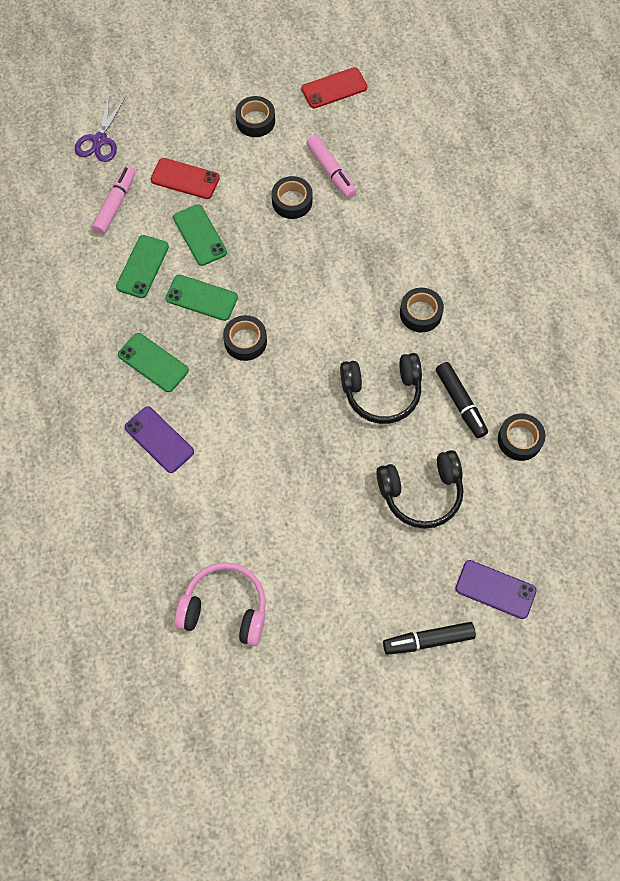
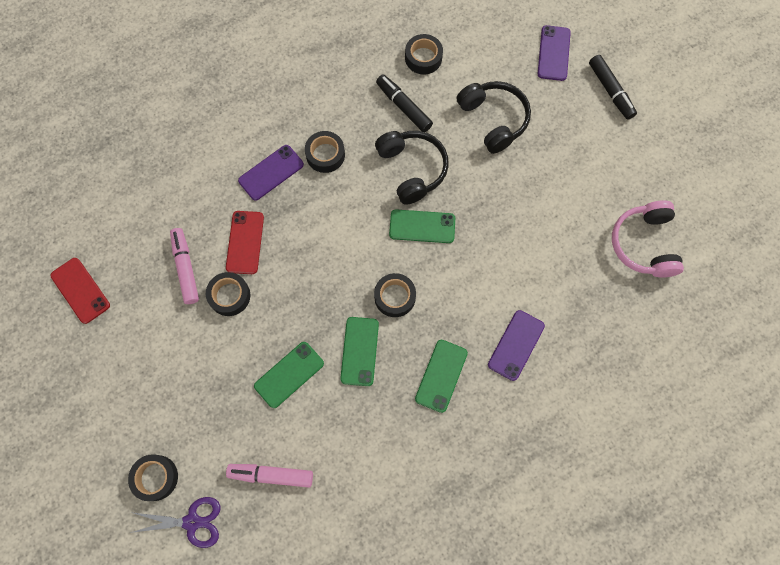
camera: 105 degrees left, 5 degrees up
(142, 266) = (339, 421): green phone -> green phone (422, 226)
(185, 179) = (224, 411): red phone -> red phone (245, 242)
(255, 121) = (136, 359): black tape -> black tape (155, 478)
(331, 171) = (186, 268): pink marker -> pink marker turned 60 degrees counterclockwise
(413, 260) = (271, 173): none -> purple phone
(460, 403) = (403, 107): black marker -> black marker turned 90 degrees counterclockwise

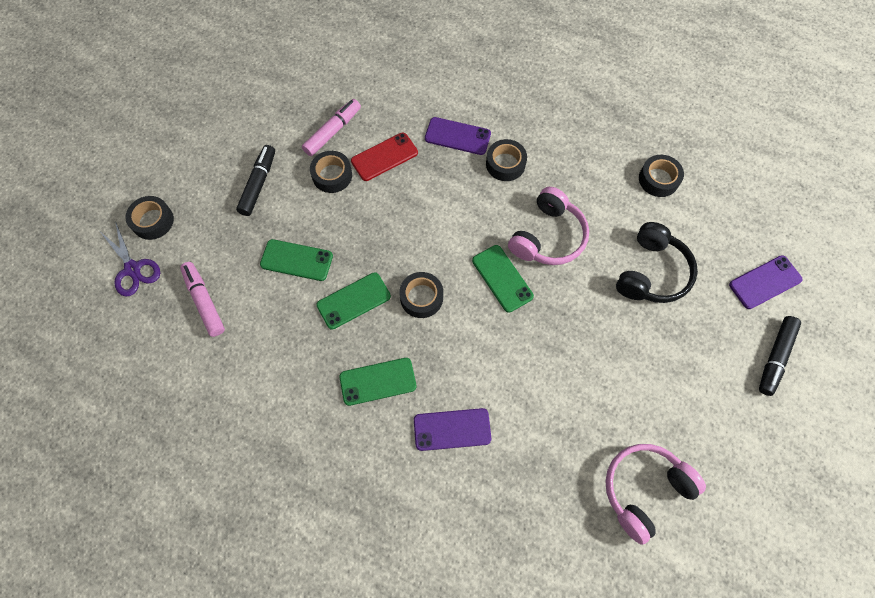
camera: 55 degrees right, 5 degrees down
(80, 290) = (265, 78): red phone -> none
(403, 107) = (599, 193): black marker -> black marker (258, 184)
(412, 169) = (548, 237): black headphones -> pink headphones

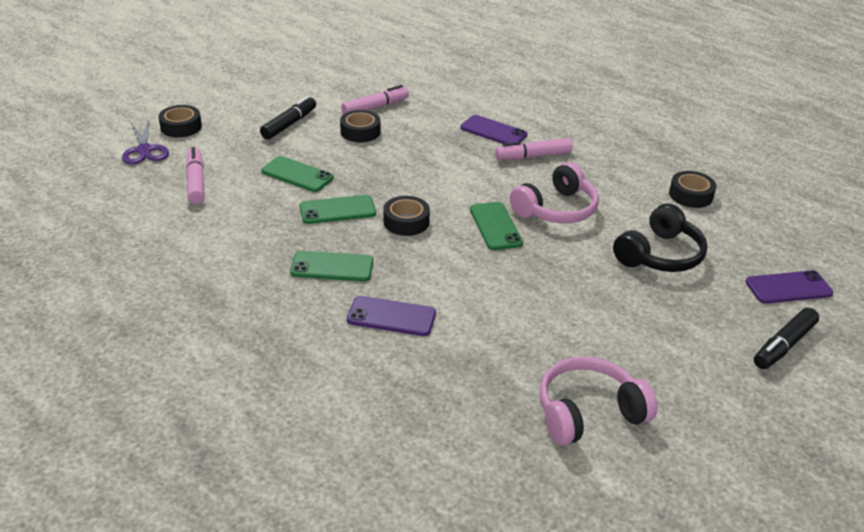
camera: 15 degrees right, 30 degrees down
(384, 157) = (416, 130): red phone -> none
(505, 164) = (533, 156): black tape -> pink marker

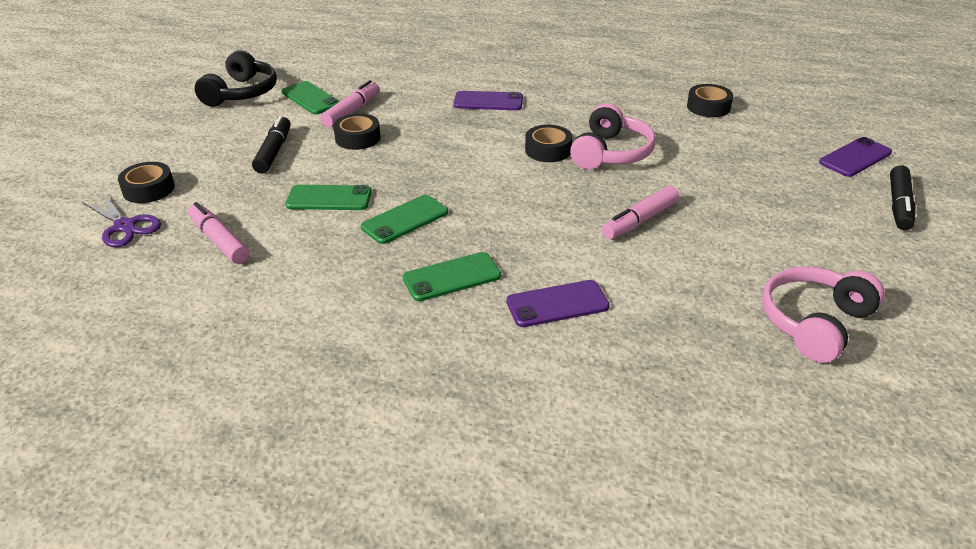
camera: 25 degrees left, 0 degrees up
(406, 222) = (485, 209): black tape -> black tape (548, 150)
(495, 226) = (572, 185): green phone -> green phone (310, 98)
(533, 156) = (545, 113): pink marker -> pink marker (639, 221)
(659, 255) = (734, 164): black headphones -> black headphones (241, 93)

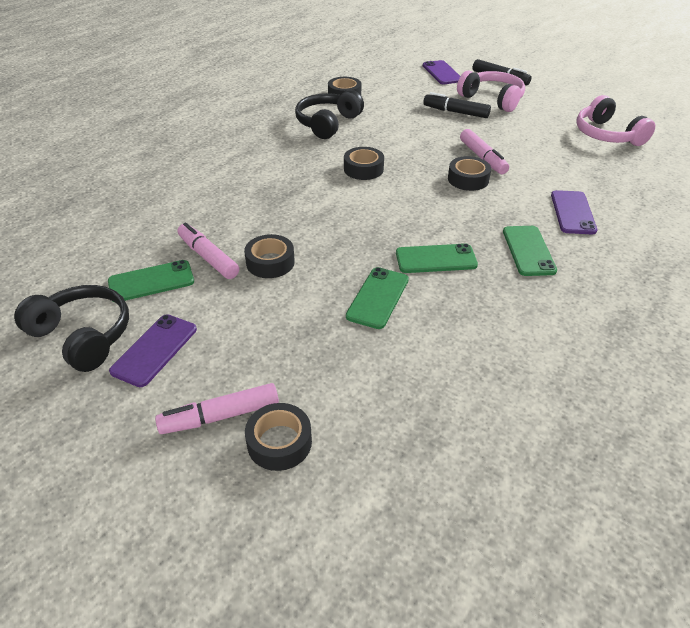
camera: 70 degrees left, 5 degrees up
(125, 226) = (358, 469): purple scissors -> none
(219, 241) = (423, 385): pink marker -> pink marker (220, 416)
(274, 152) = (258, 324): black marker -> black marker (455, 112)
(405, 220) = (436, 259): green phone -> green phone turned 75 degrees counterclockwise
(488, 102) = (257, 177): purple phone -> purple phone (155, 350)
(578, 217) = (468, 179): none -> black tape
(611, 153) = (385, 145): pink headphones -> pink headphones (492, 99)
(628, 112) = (327, 123): none -> black headphones

